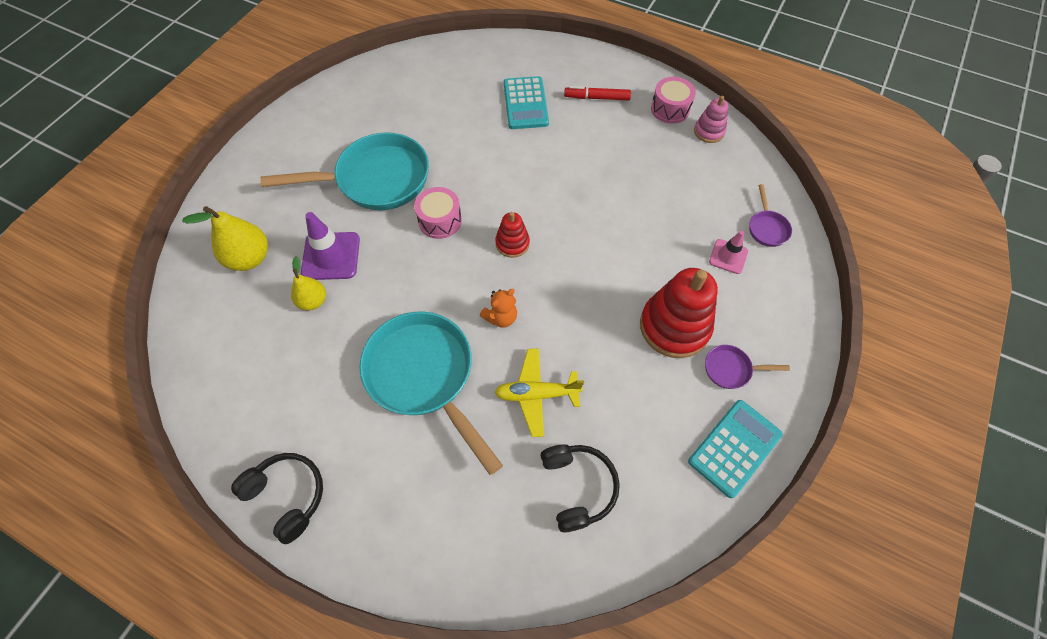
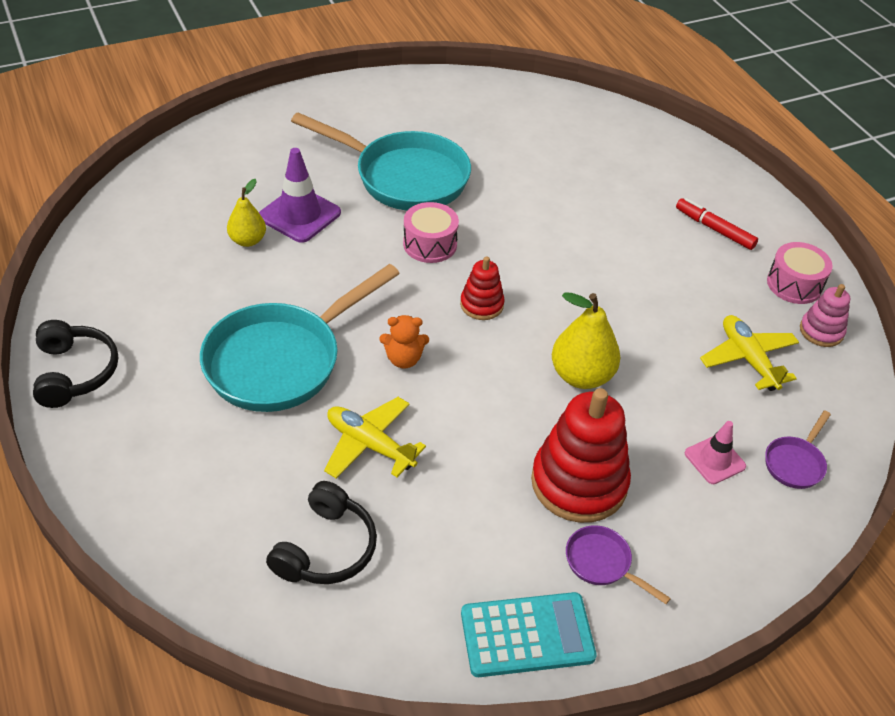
camera: 35 degrees right, 15 degrees down
(249, 258) = (230, 176): yellow pear -> yellow pear (581, 376)
(424, 376) = (281, 360): turquoise pan -> turquoise pan turned 135 degrees counterclockwise
(525, 103) = (626, 193): turquoise calculator -> none
(688, 176) = (748, 359): none -> yellow plane

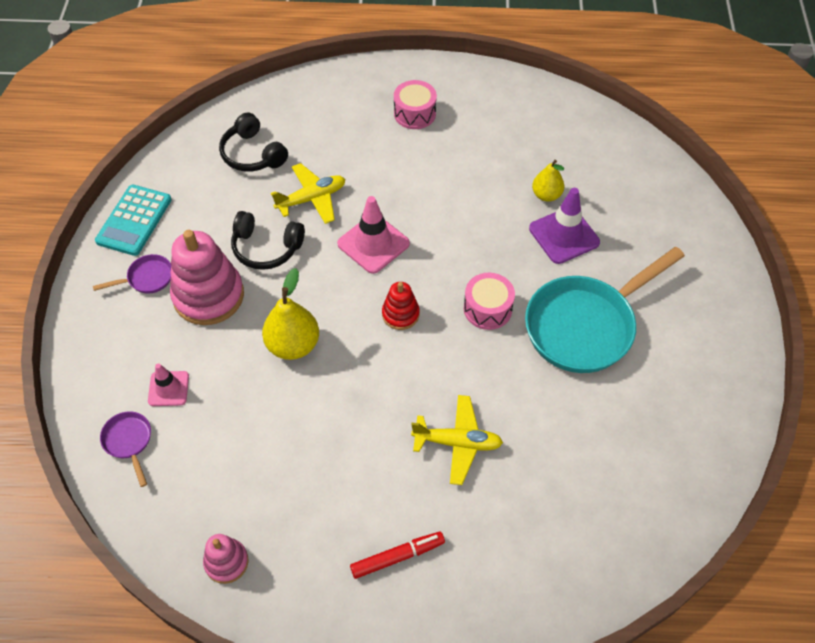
camera: 120 degrees right, 10 degrees up
(75, 372) = (457, 80): black headphones -> black headphones (266, 248)
(281, 360) = (411, 178): turquoise pan -> none
(404, 359) = (373, 244): orange teddy bear -> pink traffic cone
(579, 483) = (208, 296): red stacking toy -> pink stacking toy
(748, 359) = (236, 476): yellow plane -> yellow plane (457, 443)
(794, 284) = (290, 581): pink drum -> pink drum (414, 113)

